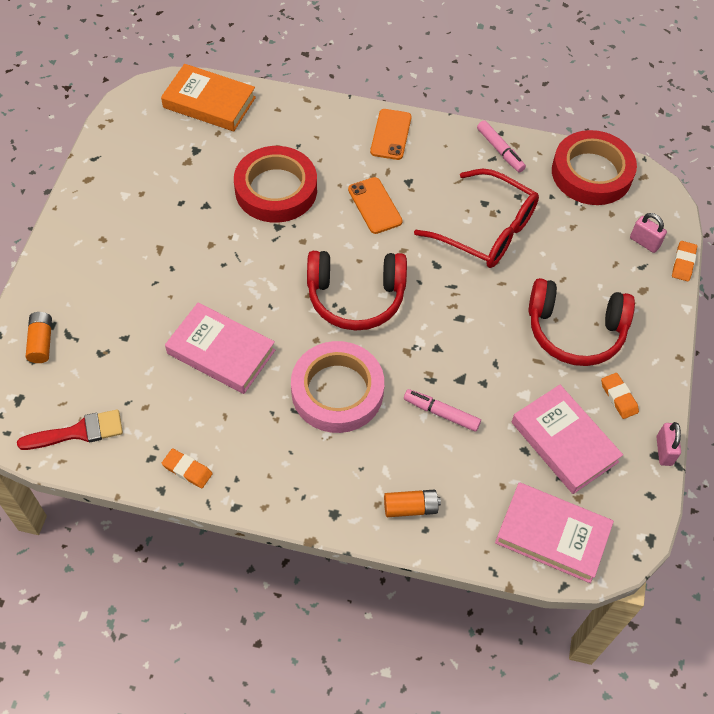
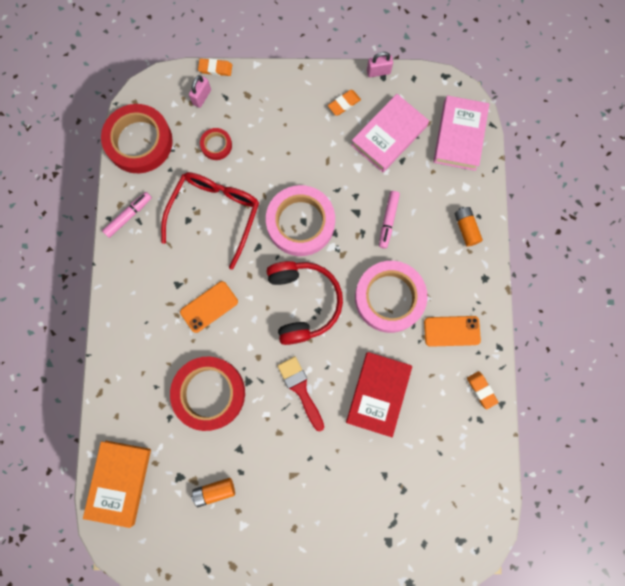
camera: 100 degrees left, 20 degrees up
(41, 342) = (406, 543): orange battery -> orange battery (214, 491)
(78, 432) = (474, 482): red brush -> red brush (300, 389)
(187, 470) = (481, 390): orange eraser -> orange eraser turned 45 degrees counterclockwise
(221, 352) = (378, 394): pink book -> red book
(390, 134) = (128, 309): orange phone -> orange phone (451, 331)
(458, 314) = (300, 223): none -> pink tape
(575, 331) = (295, 138): red headphones -> none
(576, 246) = (216, 145): none -> red tape

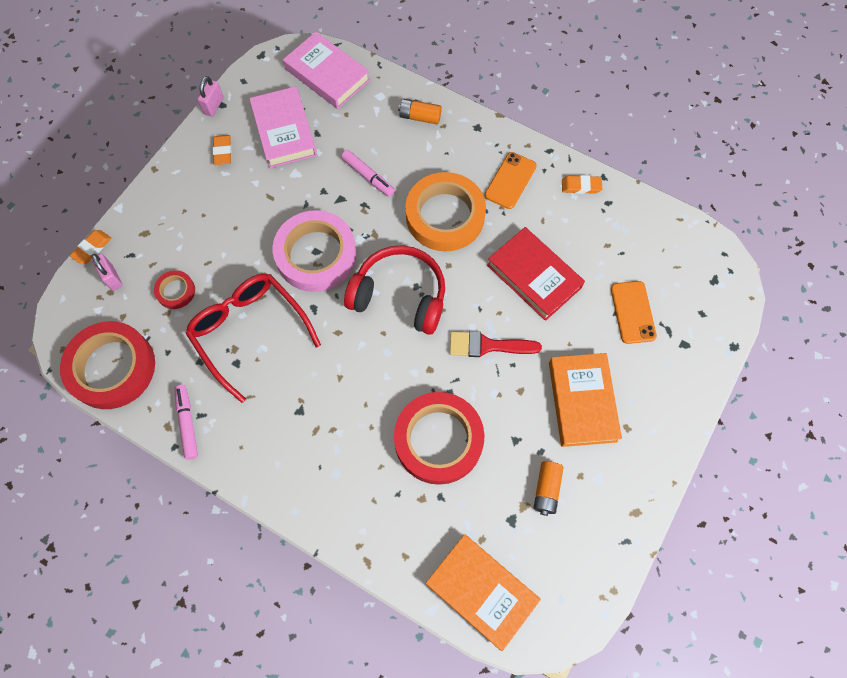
camera: 60 degrees left, 10 degrees down
(209, 306) = (345, 390): orange phone -> orange phone (632, 312)
(296, 483) = (582, 401): none -> orange book
(389, 298) = (445, 216): pink tape -> orange tape

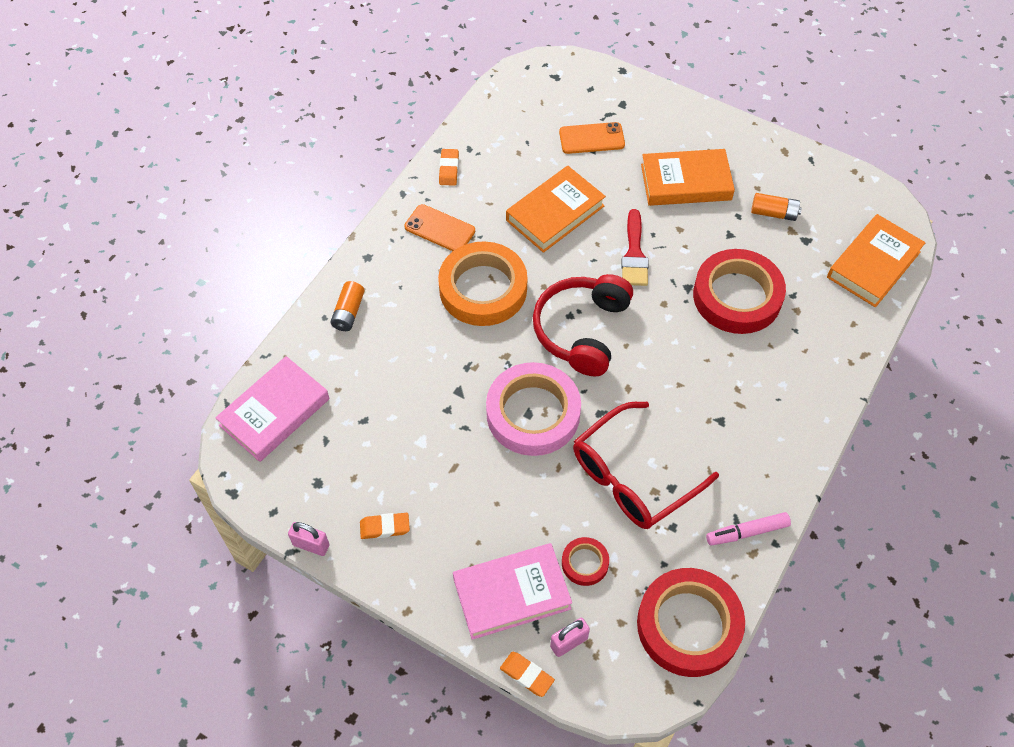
camera: 90 degrees left, 10 degrees down
(284, 131) = (358, 457): pink book -> pink book (511, 593)
(368, 176) = (429, 364): pink marker -> none
(534, 276) = (555, 213): red book -> orange book

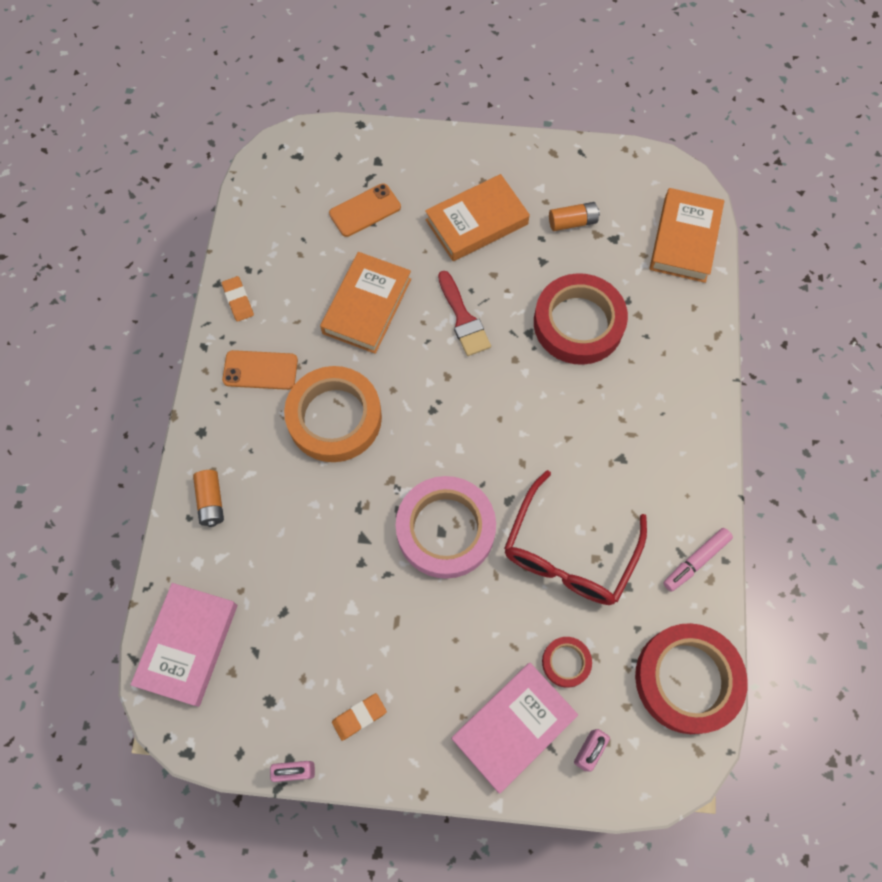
camera: 25 degrees left, 10 degrees up
(527, 675) = (566, 803): orange eraser -> none
(582, 330) = (451, 421): red headphones -> none

